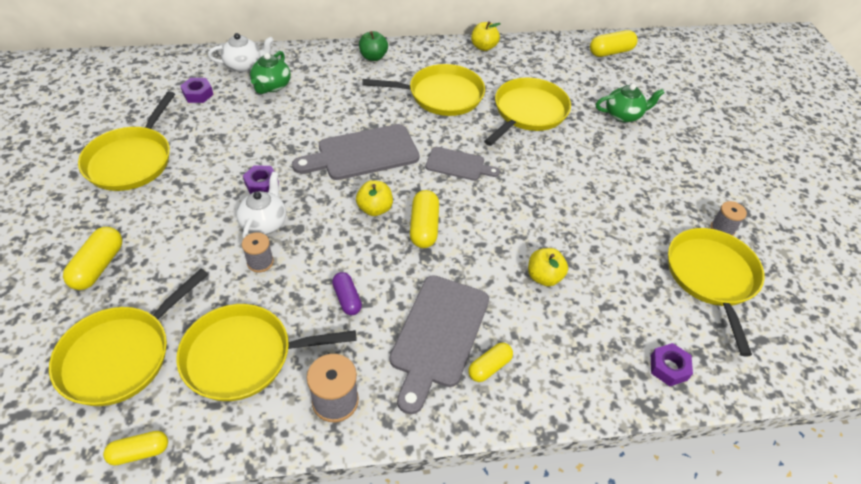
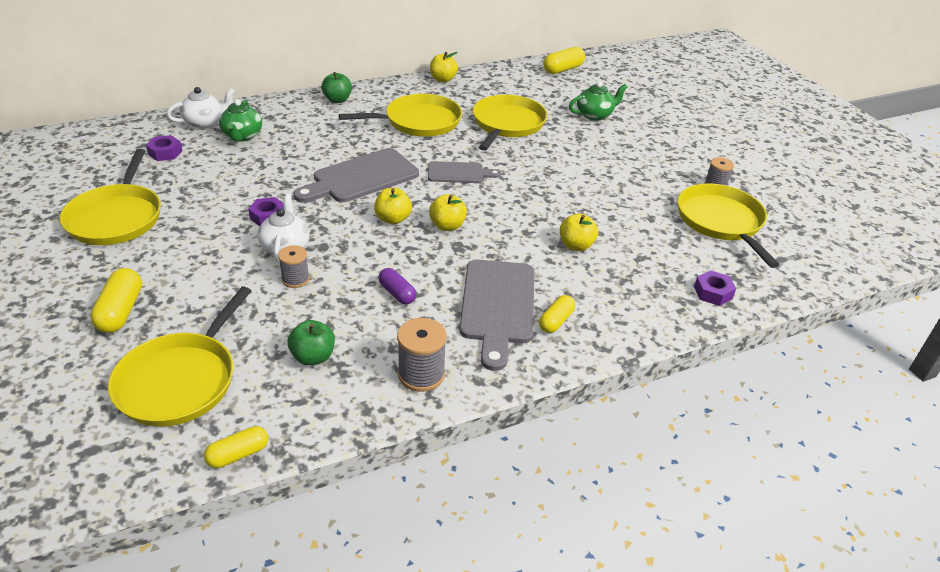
camera: 15 degrees left, 10 degrees down
(244, 356) = (313, 357): yellow pan -> green apple
(424, 227) = (447, 226): yellow capsule -> yellow apple

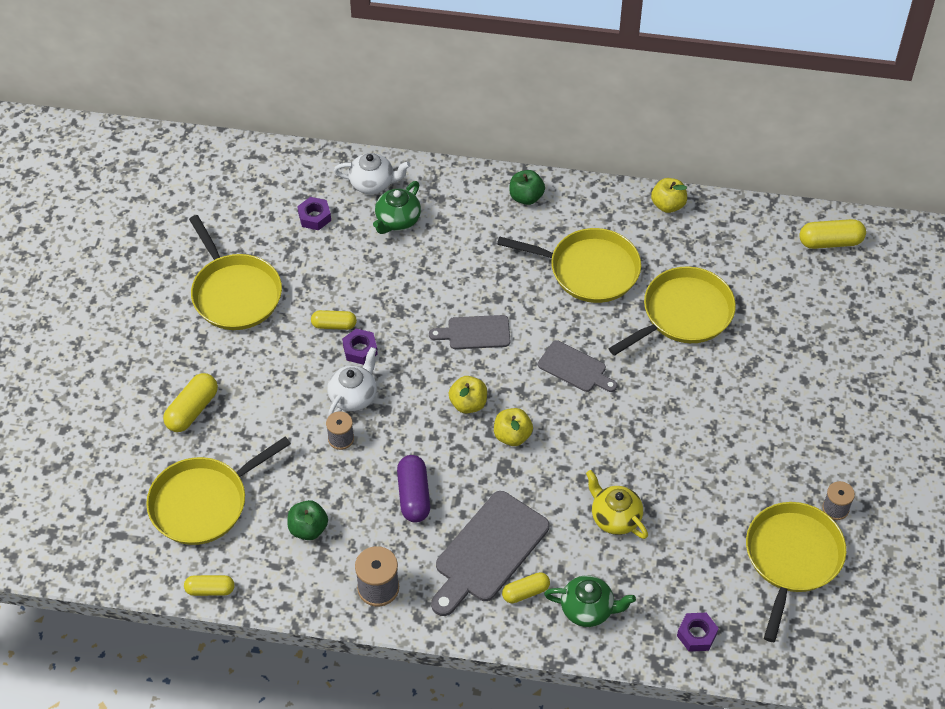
camera: 35 degrees right, 15 degrees up
(116, 217) = (234, 293): yellow pan -> yellow pan turned 60 degrees counterclockwise
(231, 209) = (334, 325): none -> yellow capsule
(361, 177) = (475, 333): grey cutting board -> grey cutting board, size x0.59
(397, 293) = (414, 495): purple capsule -> purple capsule, size x1.50
(576, 245) = (615, 517): yellow apple -> yellow teapot
(595, 115) = (799, 340): green teapot -> green teapot (588, 609)

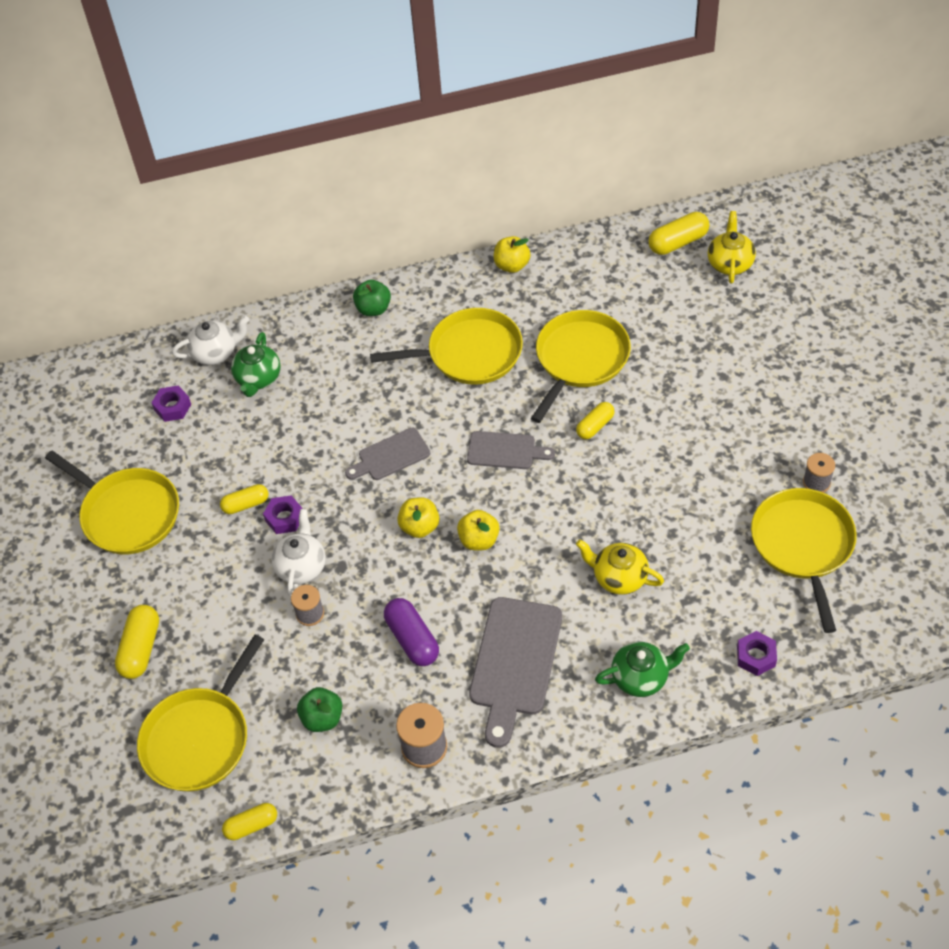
camera: 20 degrees left, 0 degrees up
(525, 592) = (572, 687): yellow capsule -> yellow capsule (595, 426)
(867, 280) = (730, 263): none -> yellow teapot

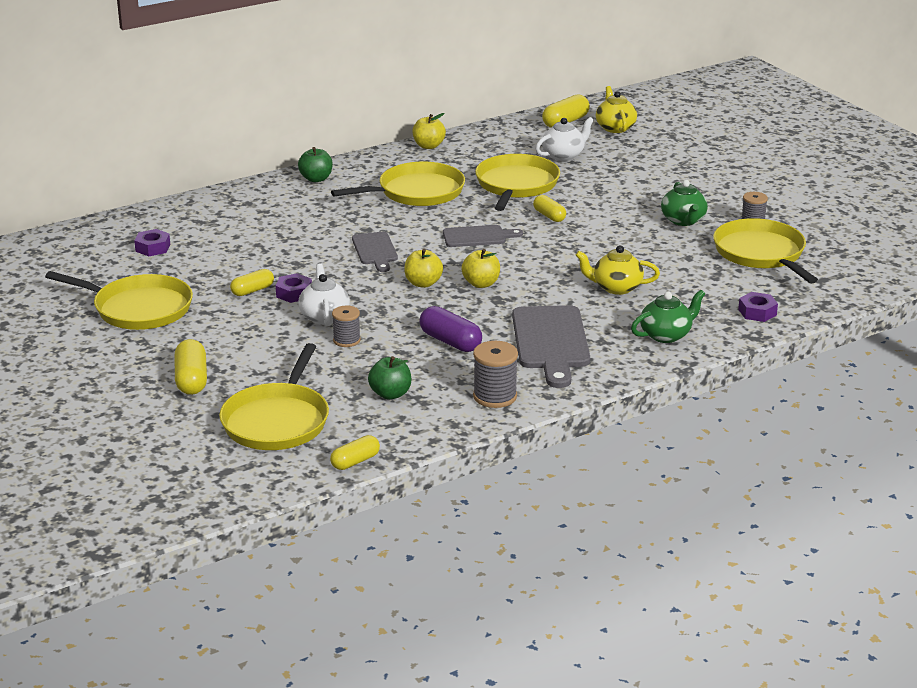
camera: 20 degrees left, 25 degrees down
(215, 352) = (179, 215): white teapot -> white teapot (563, 155)
(258, 378) = (227, 224): green teapot -> green teapot (683, 221)
(391, 456) = (375, 250): grey cutting board -> grey cutting board turned 60 degrees counterclockwise
(595, 426) = (549, 216): yellow capsule -> yellow capsule turned 60 degrees counterclockwise

